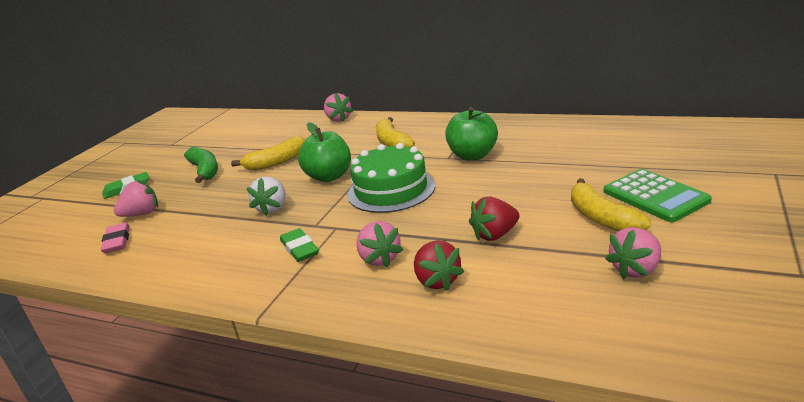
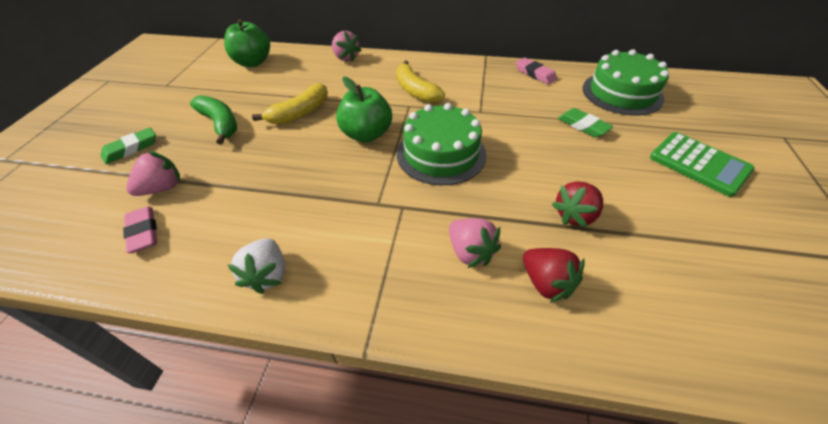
camera: 15 degrees left, 20 degrees up
(272, 208) = (320, 179): white strawberry -> white strawberry (267, 275)
(300, 249) = (375, 239): green eraser -> green eraser (583, 126)
(473, 155) = (504, 109): green apple -> green apple (253, 62)
(523, 126) = (535, 74): none -> pink eraser
(601, 218) = (665, 192): yellow banana -> none
(609, 139) = (622, 93): none -> green cake
(636, 270) = (732, 260): pink strawberry -> none

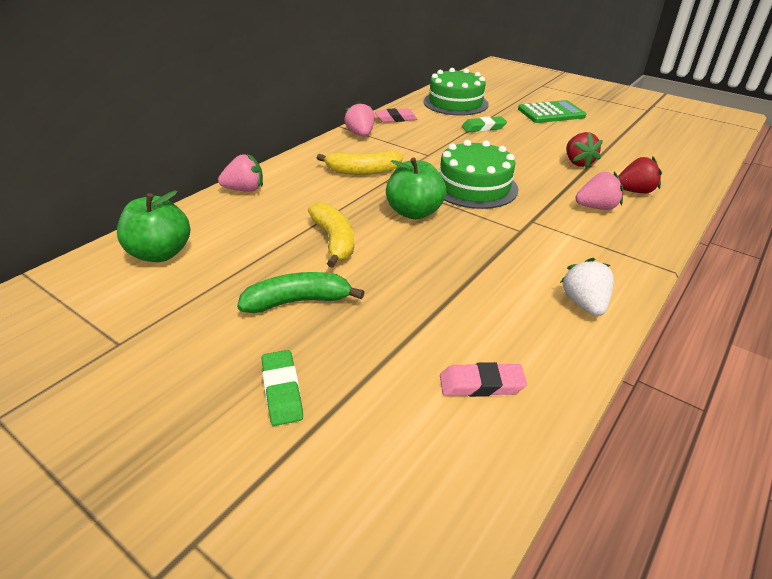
camera: 65 degrees left, 10 degrees down
(162, 188) = (404, 363): pink strawberry -> pink strawberry (360, 134)
(267, 275) = (584, 304): white strawberry -> white strawberry turned 120 degrees counterclockwise

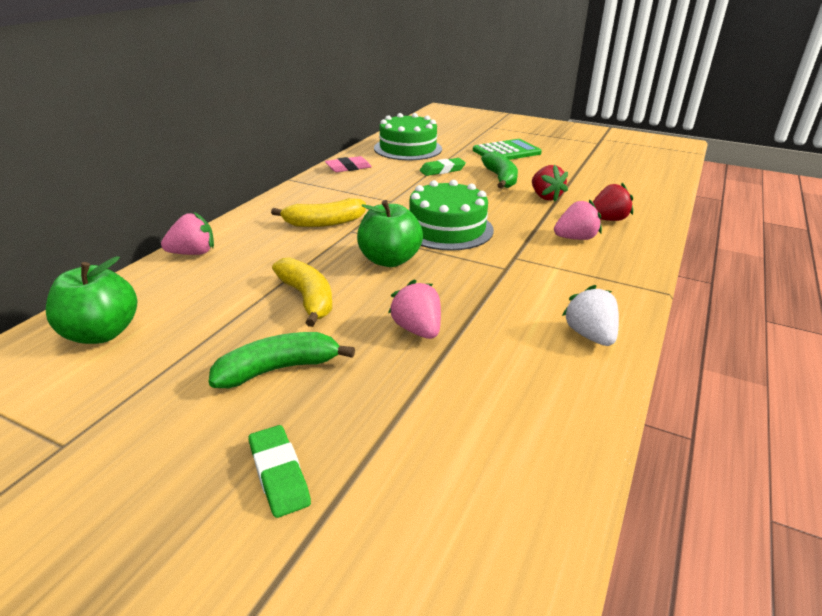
camera: 10 degrees left, 5 degrees down
(360, 134) = (314, 186): pink strawberry -> pink strawberry (417, 330)
(481, 384) = (505, 435): pink eraser -> none
(538, 140) = (500, 178): none -> green banana

